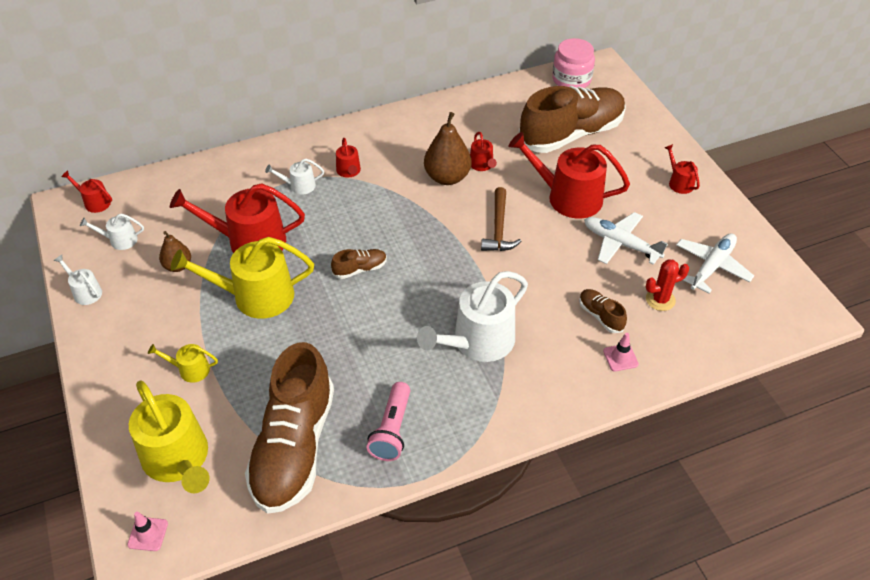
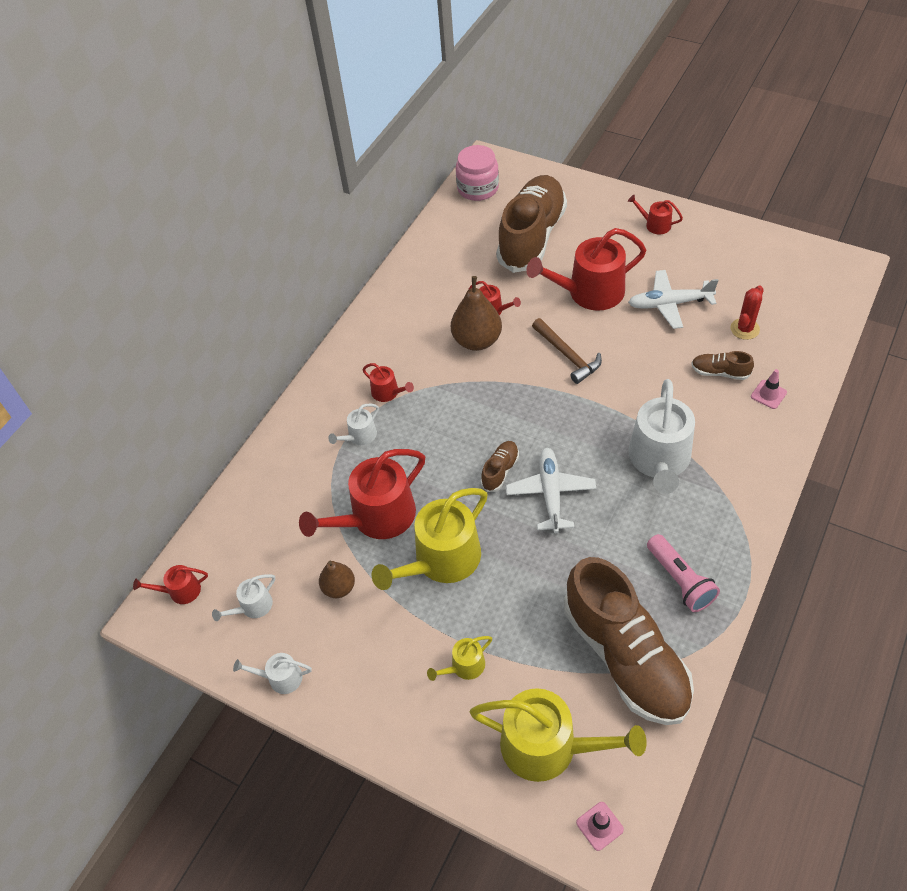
camera: 35 degrees left, 5 degrees up
(711, 267) = (749, 278): white plane -> white plane (551, 494)

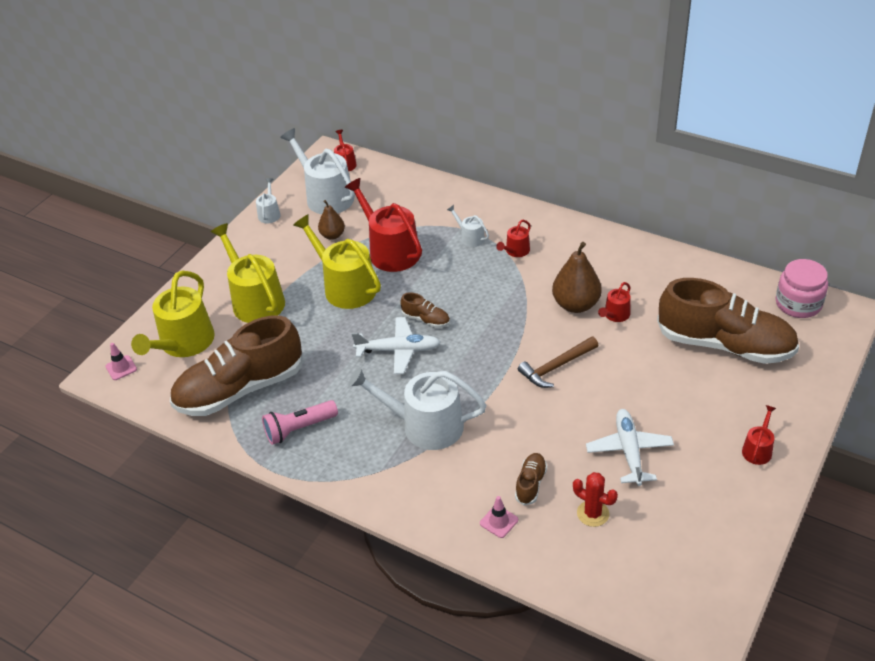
camera: 90 degrees right, 10 degrees down
(253, 607) = (326, 196): white watering can -> white watering can, size x2.11
(464, 666) = (255, 300): yellow watering can -> yellow watering can, size x2.11
(589, 292) = (643, 387): red watering can -> none

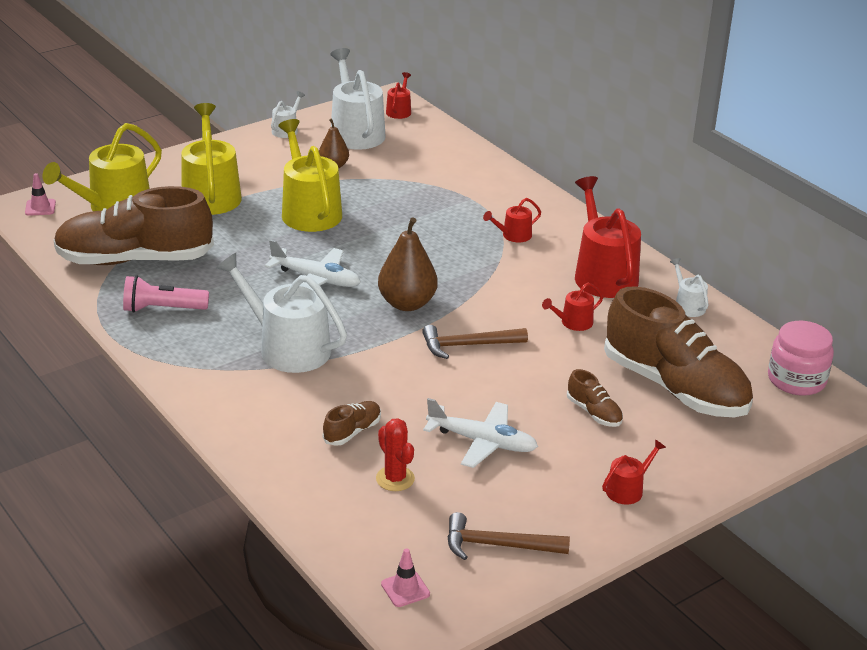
camera: 20 degrees right, 10 degrees down
(390, 251) = (381, 196): red watering can -> red watering can (603, 274)
(426, 320) = (366, 263): brown shoe -> brown shoe (594, 413)
(470, 237) = (474, 210): white watering can -> white watering can (688, 305)
(499, 521) = (292, 450): pink traffic cone -> pink traffic cone (405, 589)
(576, 305) = (537, 300): brown pear -> brown pear (407, 303)
(629, 452) = (481, 442): white plane -> white plane turned 90 degrees clockwise
(707, 540) = (498, 545): none -> brown hammer

